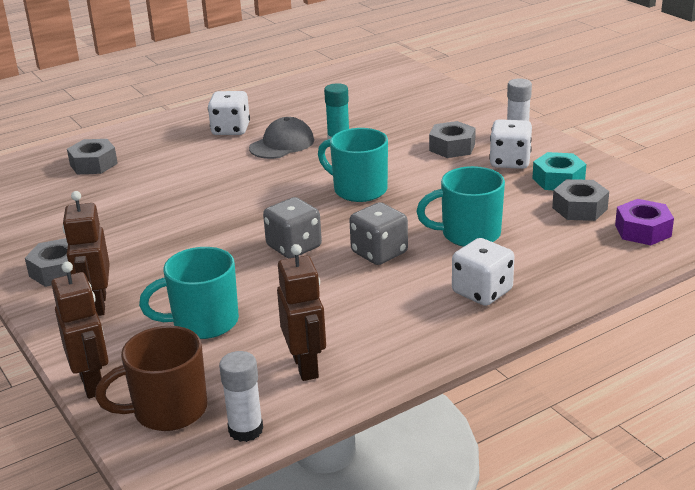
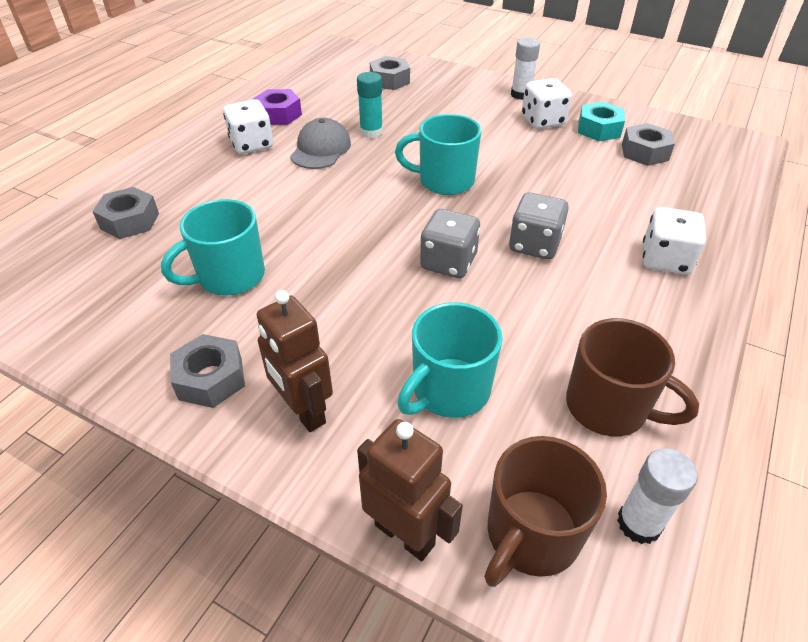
camera: 30 degrees left, 15 degrees up
(306, 366) = (608, 407): brown robot -> brown mug
(452, 147) = (480, 118): grey nut -> grey nut (390, 80)
(468, 234) = (588, 202): turquoise mug -> turquoise mug (229, 277)
(643, 230) = (712, 161): purple nut -> purple nut (279, 114)

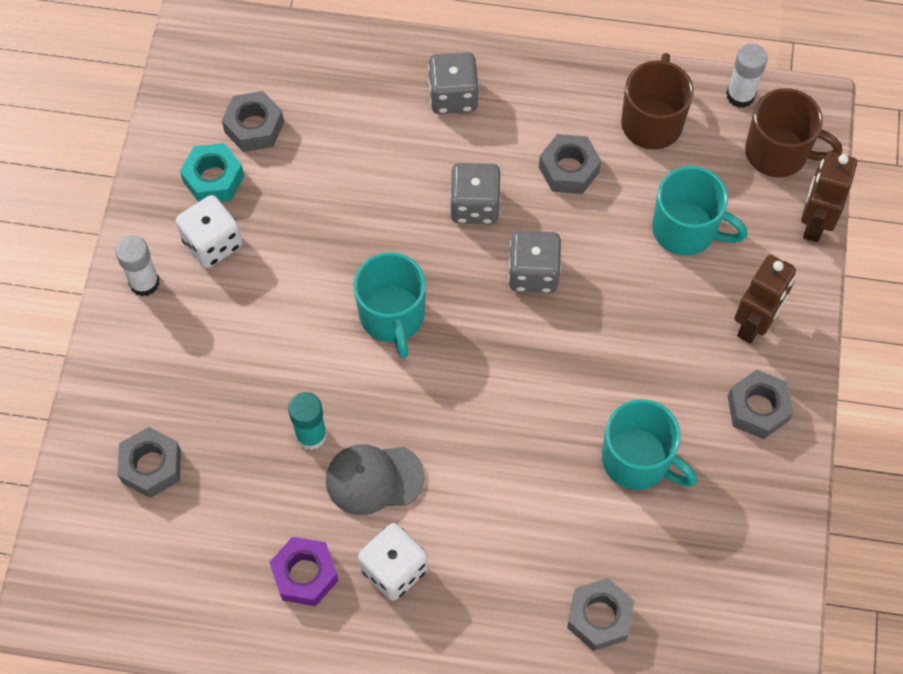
camera: 110 degrees left, 20 degrees up
(558, 317) = (568, 169): none -> grey nut
(665, 260) = (453, 96): white dice -> grey dice

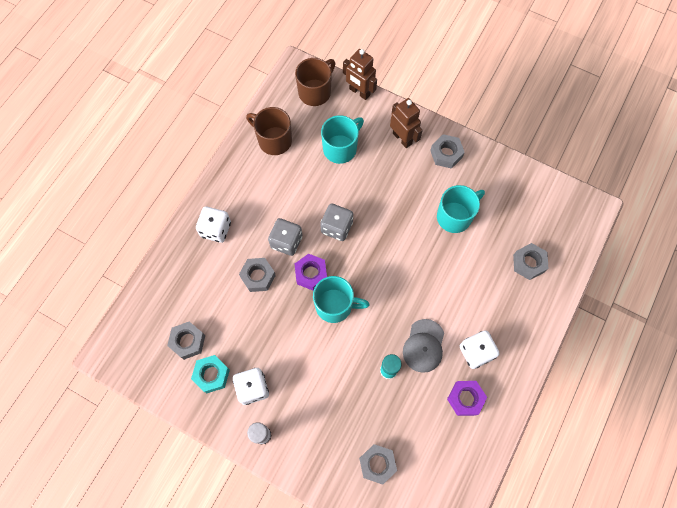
camera: 70 degrees left, 5 degrees up
(433, 262) = (311, 274): none -> purple nut
(453, 96) = (216, 229): grey dice -> white dice
(568, 169) = (284, 189): grey nut -> grey nut (258, 276)
(740, 95) = (276, 95): white glue stick -> none

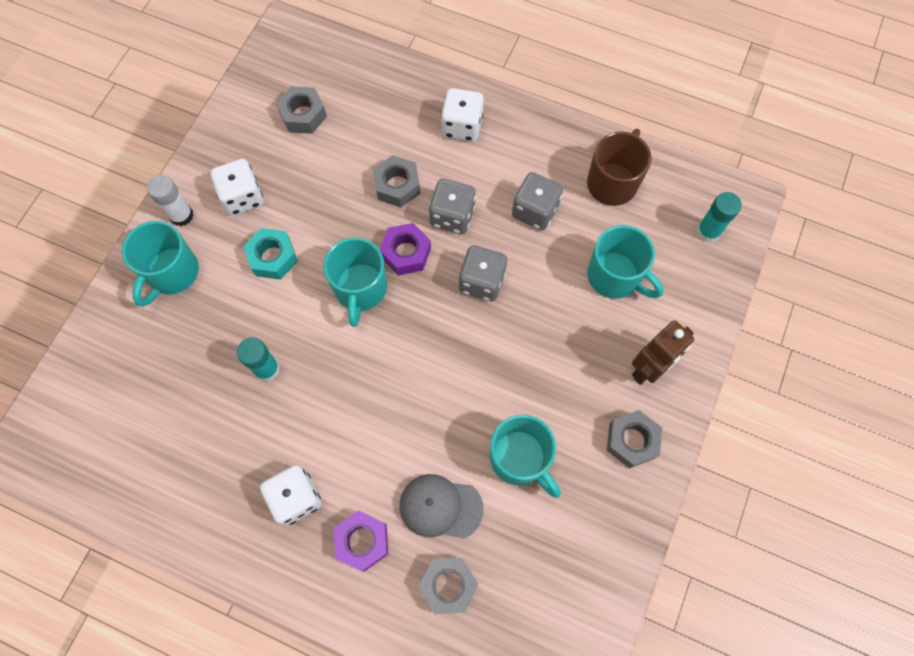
camera: 85 degrees right, 0 degrees up
(211, 375) = (260, 148): turquoise nut -> turquoise nut (273, 257)
(289, 189) = (535, 211): none -> grey dice
(309, 441) = (172, 273): none -> turquoise mug
(315, 92) = (708, 231): brown mug -> turquoise glue stick
(359, 92) = (721, 296): brown robot -> none
(377, 464) = (137, 362): grey nut -> none
(424, 346) = (304, 418): grey cap -> grey cap (440, 507)
(465, 399) = (225, 483): purple nut -> purple nut (362, 541)

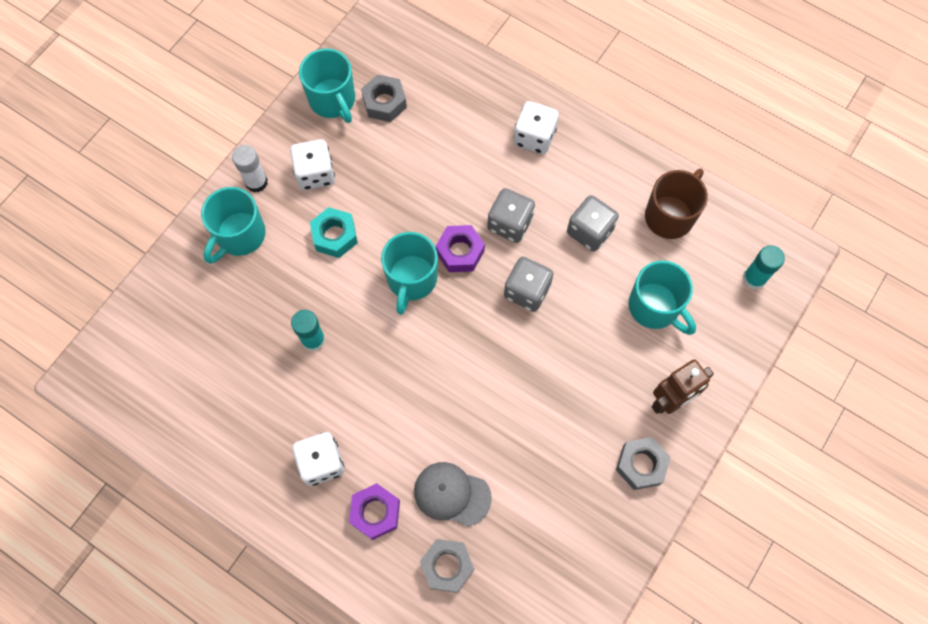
camera: 10 degrees right, 0 degrees up
(397, 186) = (462, 186): grey nut -> none
(520, 459) = (533, 463): turquoise mug -> turquoise mug (333, 100)

